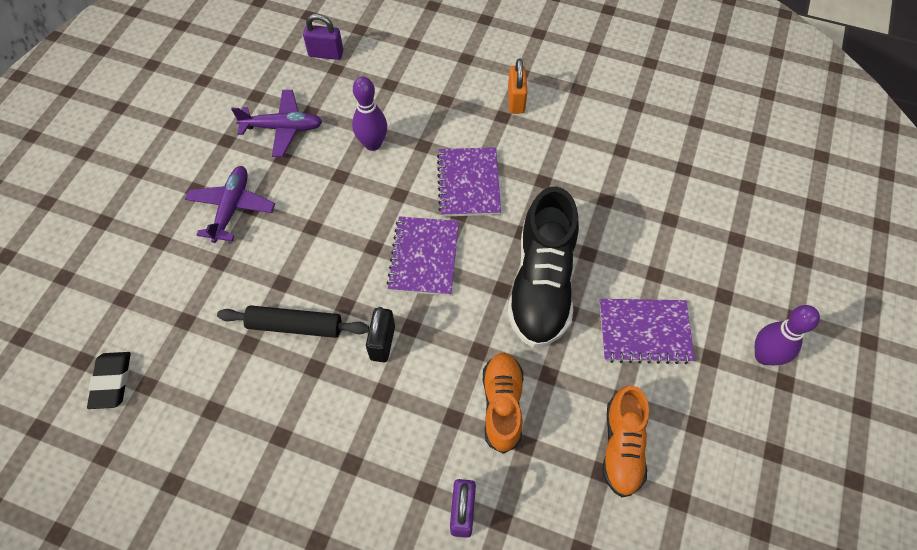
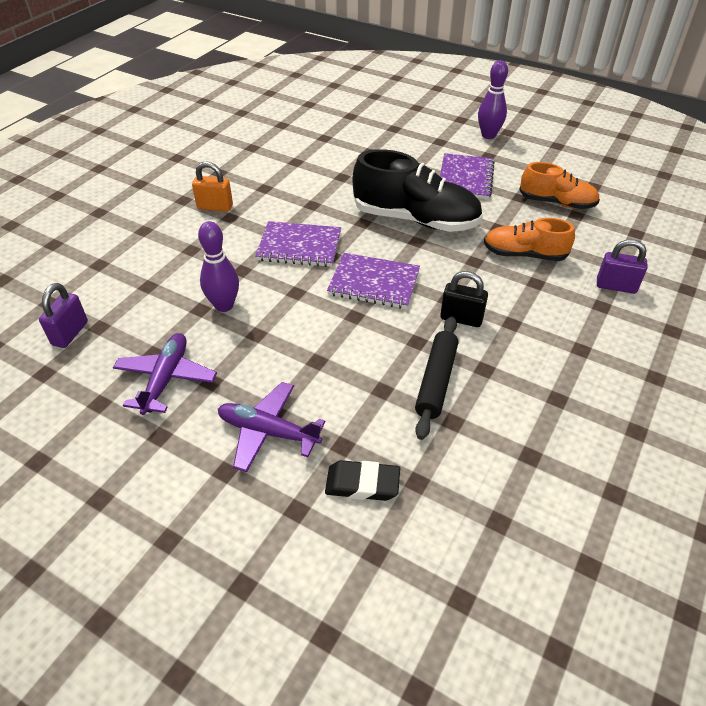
camera: 80 degrees left, 15 degrees down
(112, 381) = (493, 561): black eraser -> black eraser (362, 484)

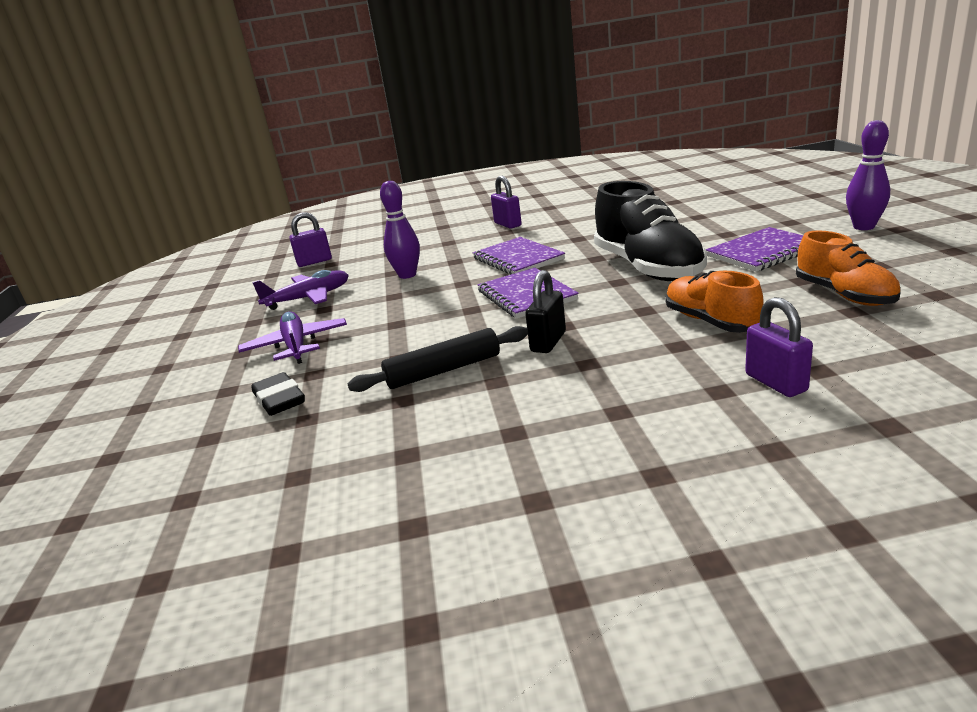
camera: 55 degrees right, 20 degrees down
(215, 207) = (507, 224): orange padlock -> purple padlock
(461, 318) = (548, 342): black padlock -> black padlock turned 45 degrees clockwise

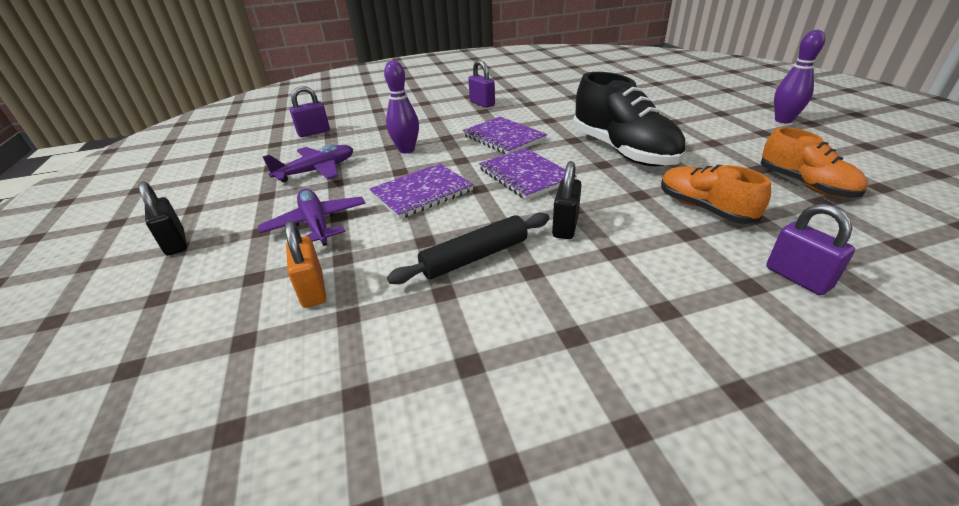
camera: 10 degrees left, 10 degrees up
(161, 364) = (175, 243): none -> black padlock
(279, 399) = (313, 290): black eraser -> orange padlock
(763, 252) = (714, 140): purple notebook -> purple notebook (422, 193)

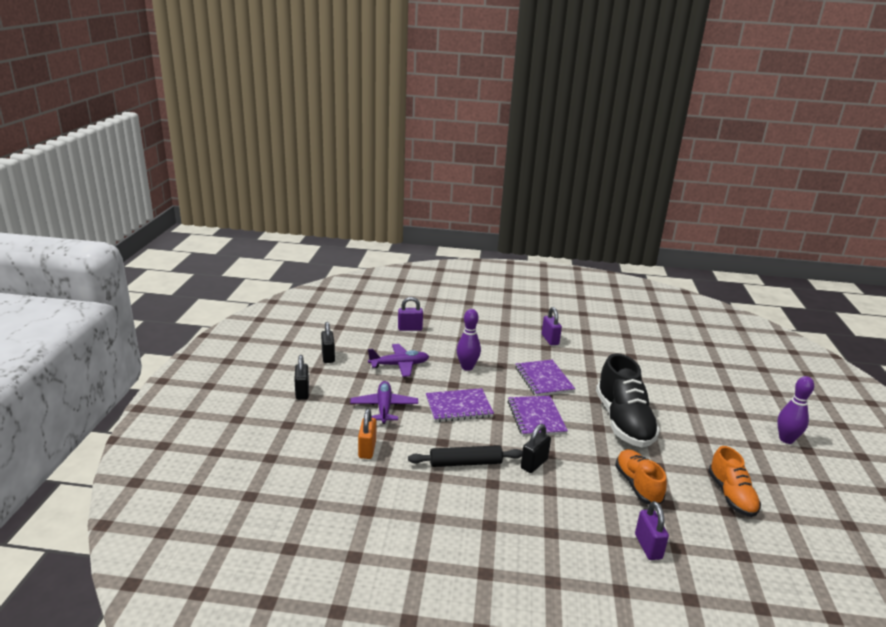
camera: 20 degrees right, 10 degrees down
(208, 188) = (328, 357): none -> black padlock

